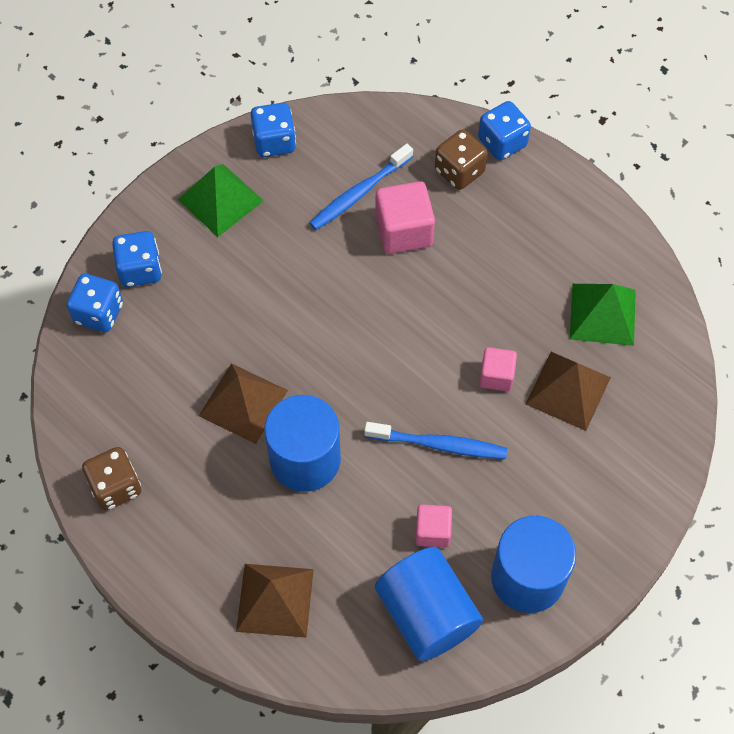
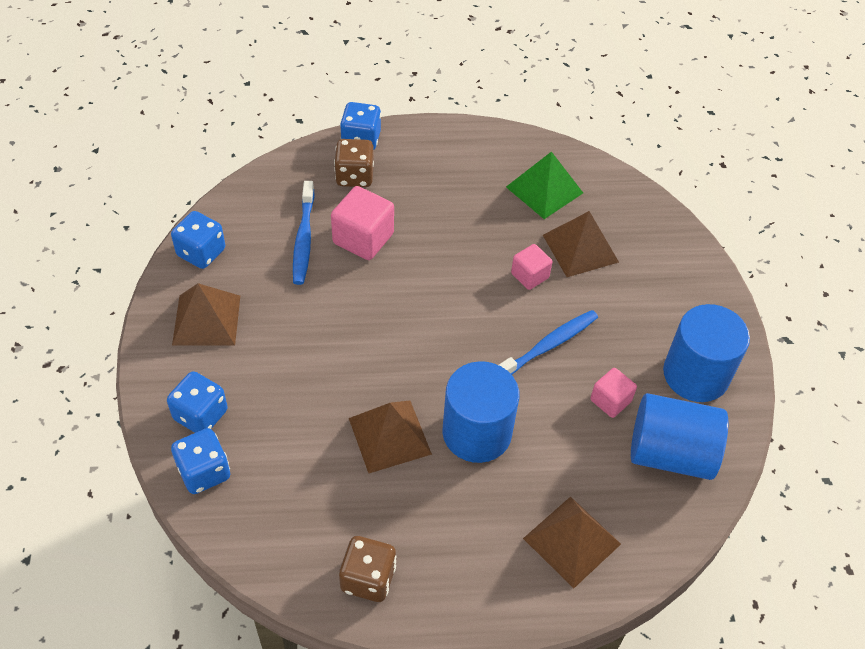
camera: 50 degrees left, 10 degrees down
(220, 200) = (206, 320): green pyramid -> brown pyramid

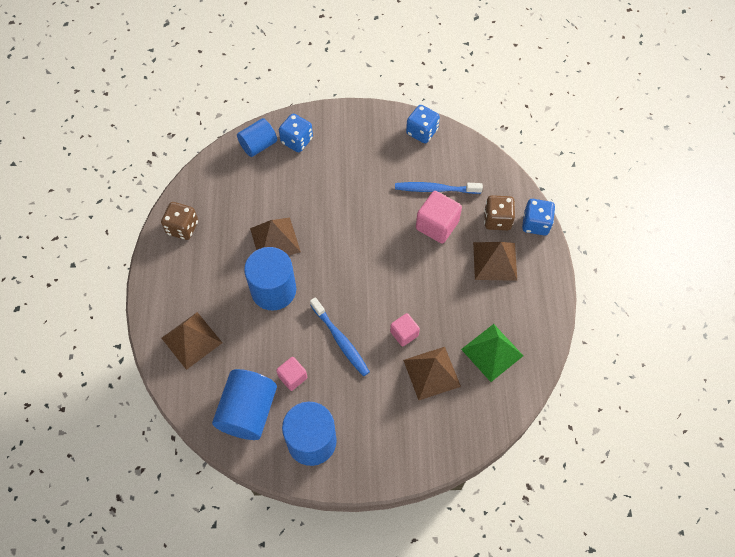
camera: 95 degrees right, 10 degrees up
(204, 472) = (258, 145): blue dice -> blue cylinder
(206, 320) = (367, 138): brown pyramid -> brown pyramid (495, 261)

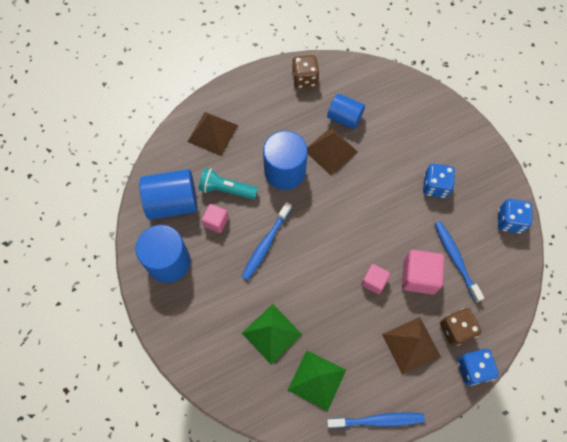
camera: 65 degrees right, 5 degrees up
(258, 145) = (412, 95): blue cylinder -> blue cylinder (344, 118)
(263, 353) = (226, 189): none -> turquoise flashlight
(297, 141) = (435, 122): blue dice -> blue dice (435, 186)
(404, 334) = (297, 294): pink cube -> pink cube (374, 281)
(432, 373) = (271, 333): brown pyramid -> green pyramid
(548, 318) = (377, 420): none -> blue toothbrush

